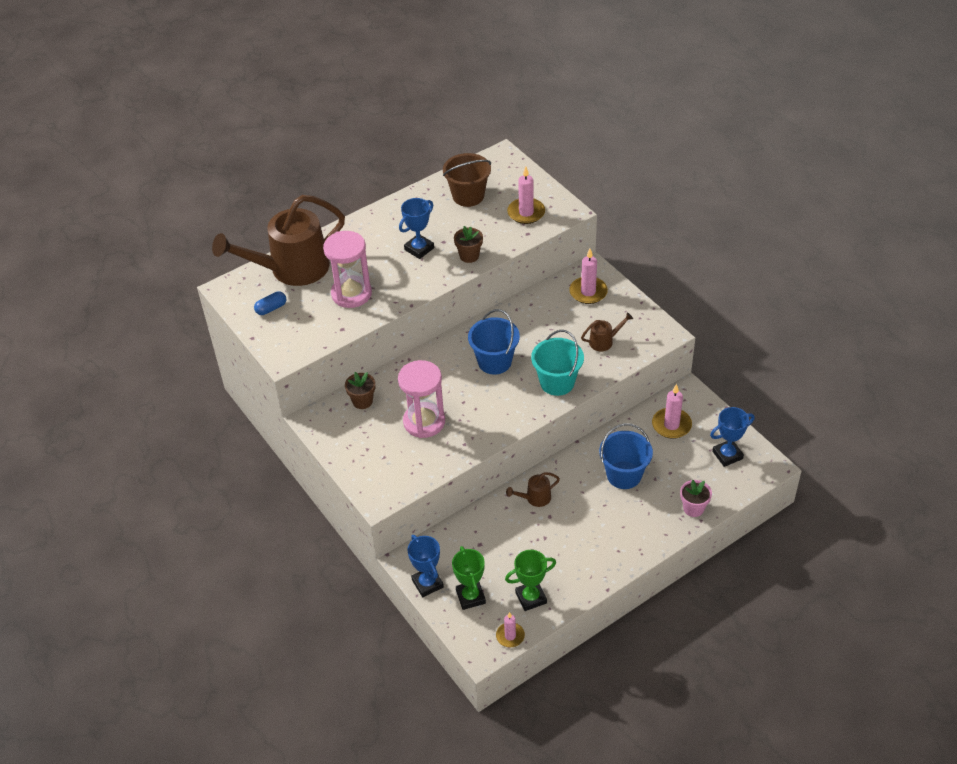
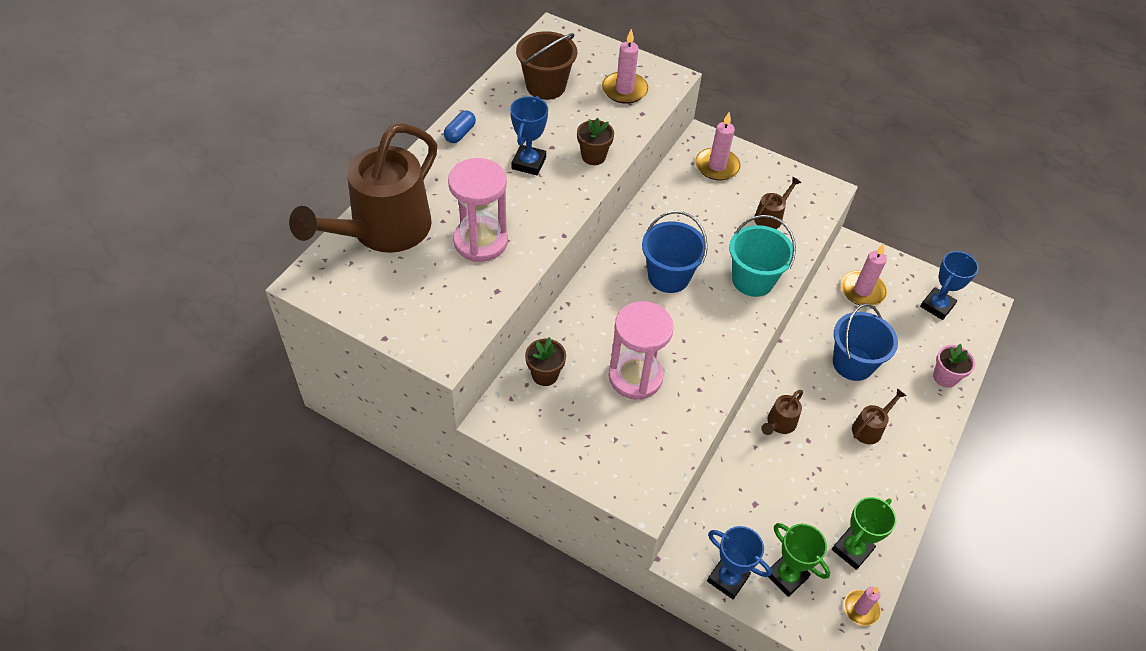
camera: 30 degrees left, 5 degrees up
(271, 308) = (387, 290): blue capsule -> blue capsule (460, 133)
(604, 523) = (870, 428): none -> brown watering can

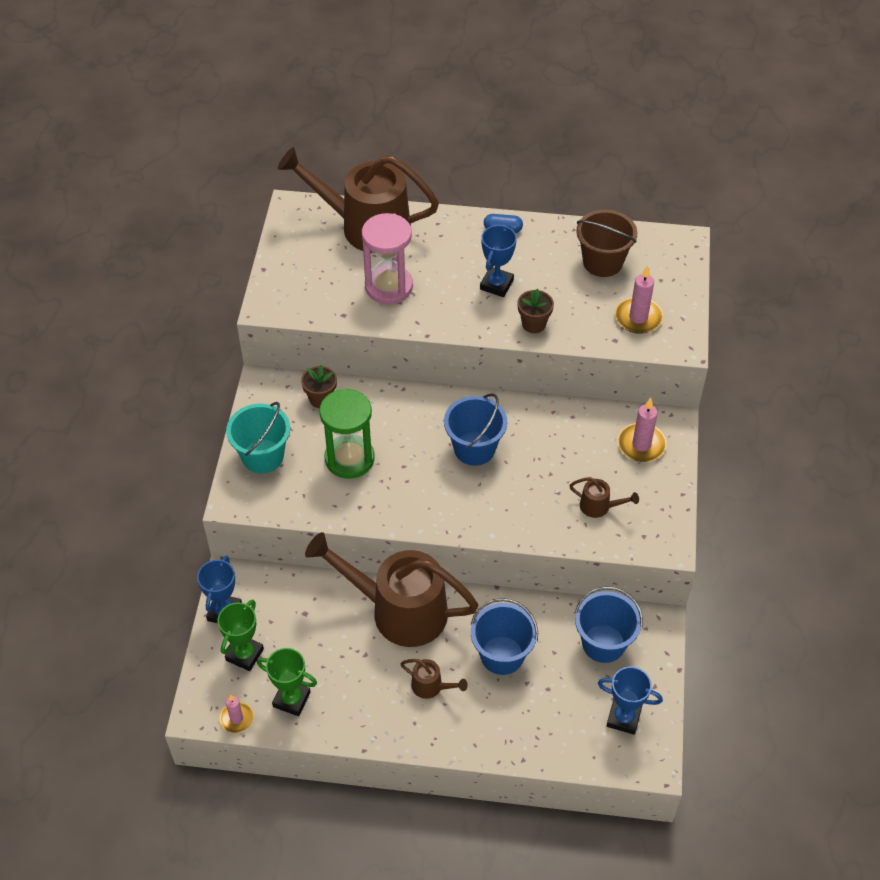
camera: 70 degrees right, 0 degrees up
(528, 163) = (496, 285): blue trophy -> blue trophy turned 60 degrees counterclockwise
(635, 377) = (349, 459): pink hourglass -> green hourglass
(752, 280) = (507, 513): turquoise bucket -> turquoise bucket (263, 456)
(779, 424) = (398, 610): brown watering can -> brown watering can, size x2.48
(862, 290) = (603, 643): pink candle -> blue bucket
(945, 377) = (529, 742): pink flower pot -> none

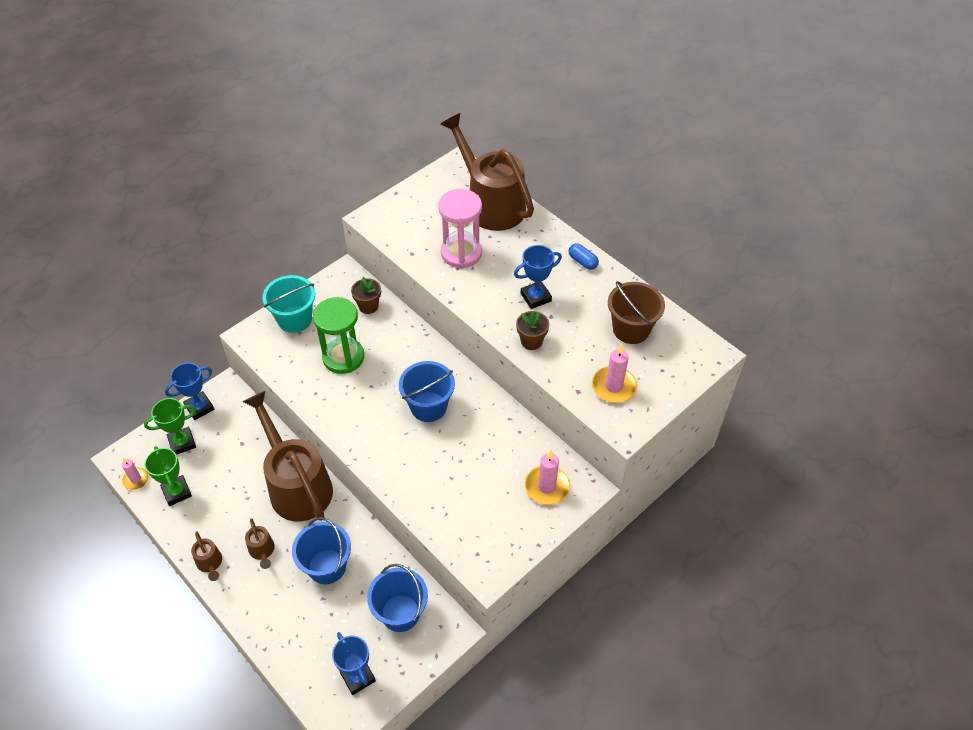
camera: 40 degrees right, 0 degrees up
(599, 506) = (469, 509): brown watering can -> brown watering can (210, 564)

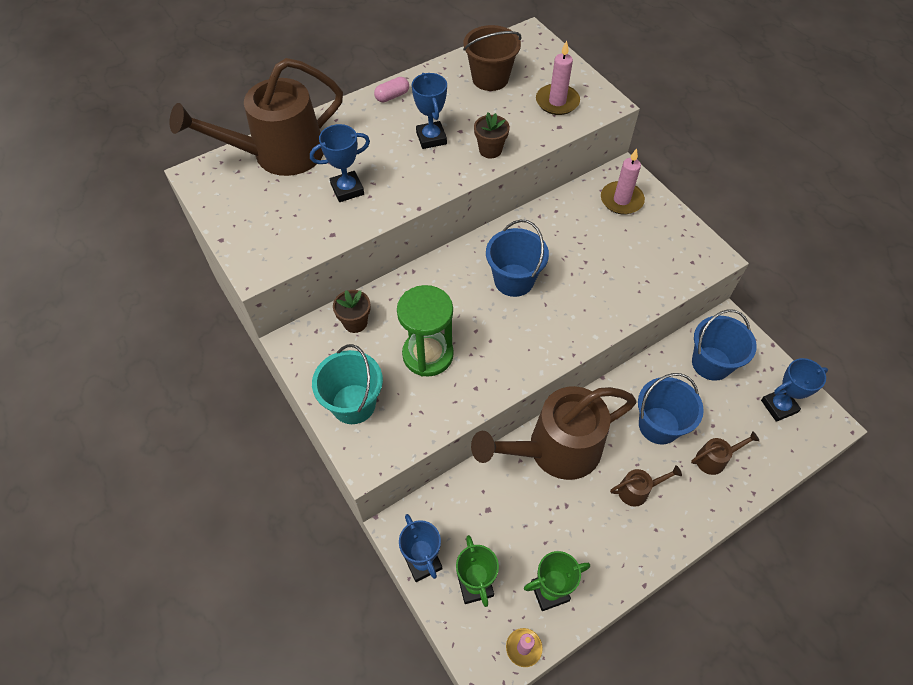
camera: 80 degrees left, 5 degrees up
(210, 564) = (651, 549): brown watering can -> brown watering can (715, 459)
(461, 253) = (347, 189): pink hourglass -> blue trophy
(582, 261) = (392, 96): blue capsule -> pink capsule

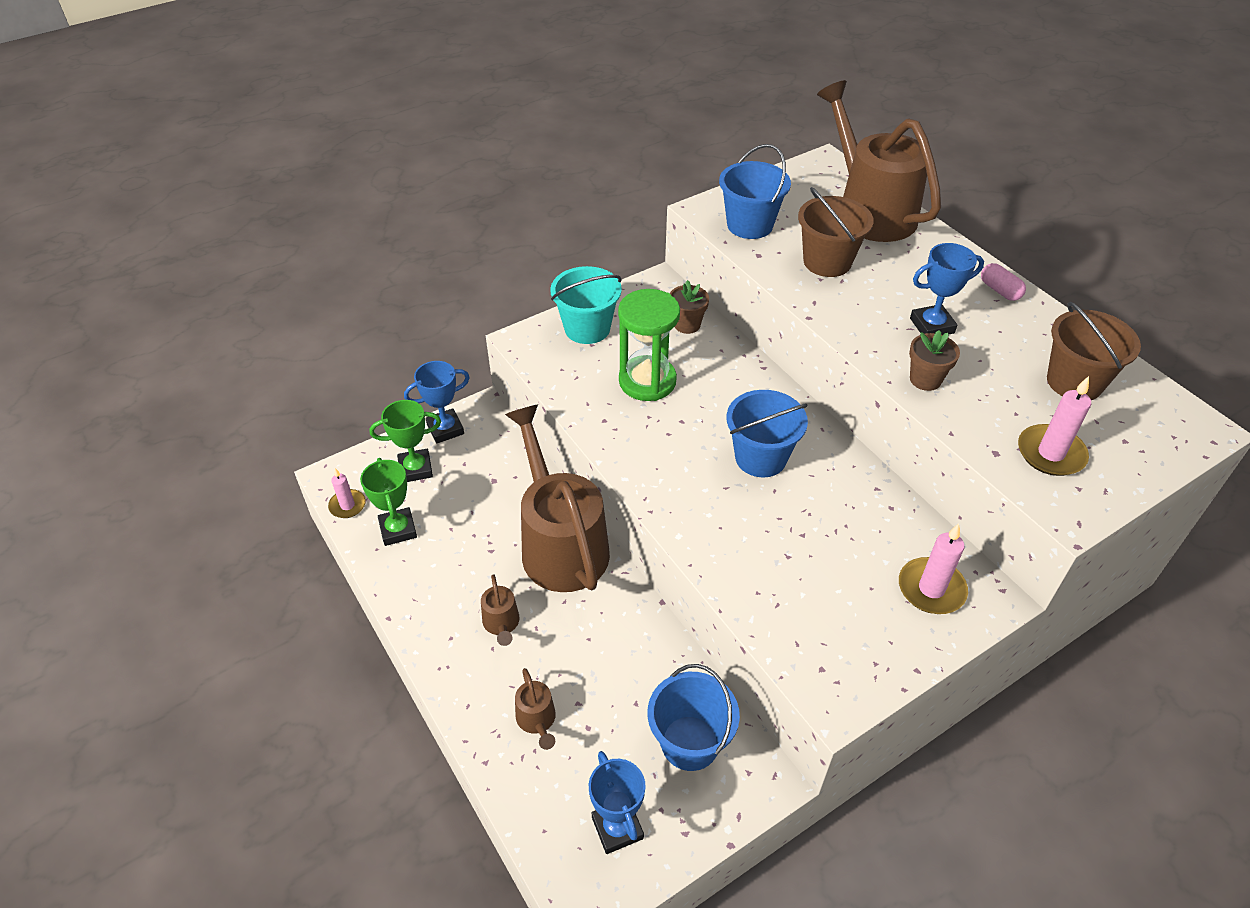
camera: 90 degrees right, 10 degrees down
(347, 189) = (827, 262): blue trophy -> brown bucket
(659, 425) = (589, 659): blue bucket -> blue bucket (750, 225)

